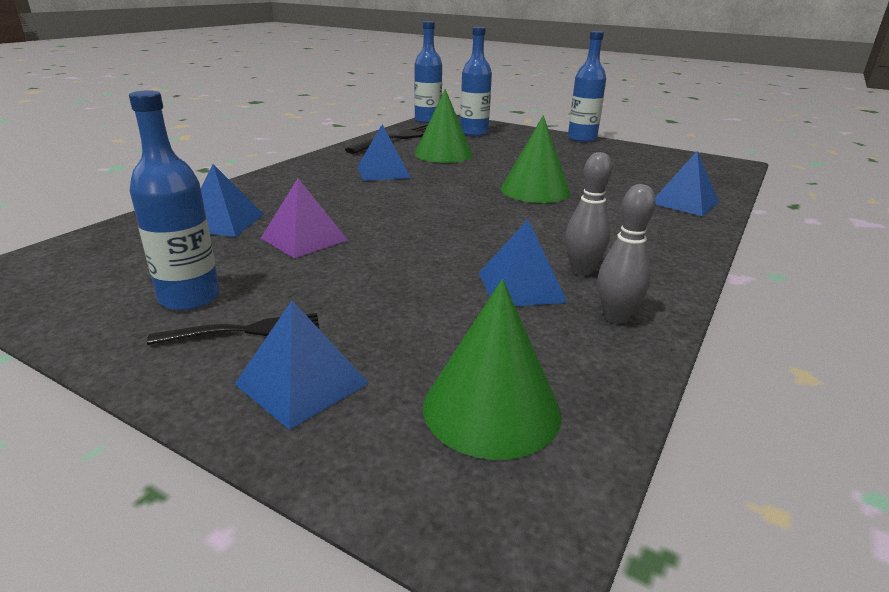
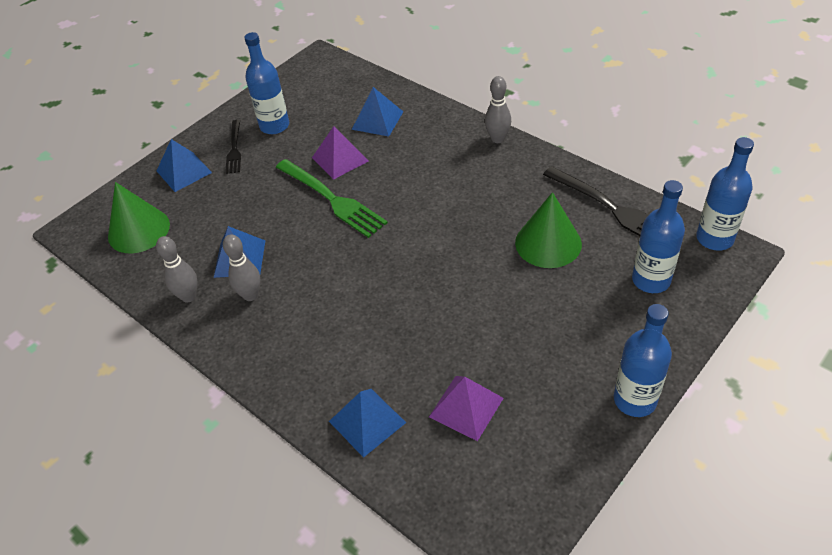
camera: 105 degrees right, 20 degrees up
(292, 168) = (497, 139): none -> grey bowling pin
(383, 172) = (485, 196): blue pyramid -> none
(389, 237) = (332, 199): none -> green fork
(535, 190) = (420, 301): green cone -> none
(633, 174) = (466, 407): none -> purple pyramid

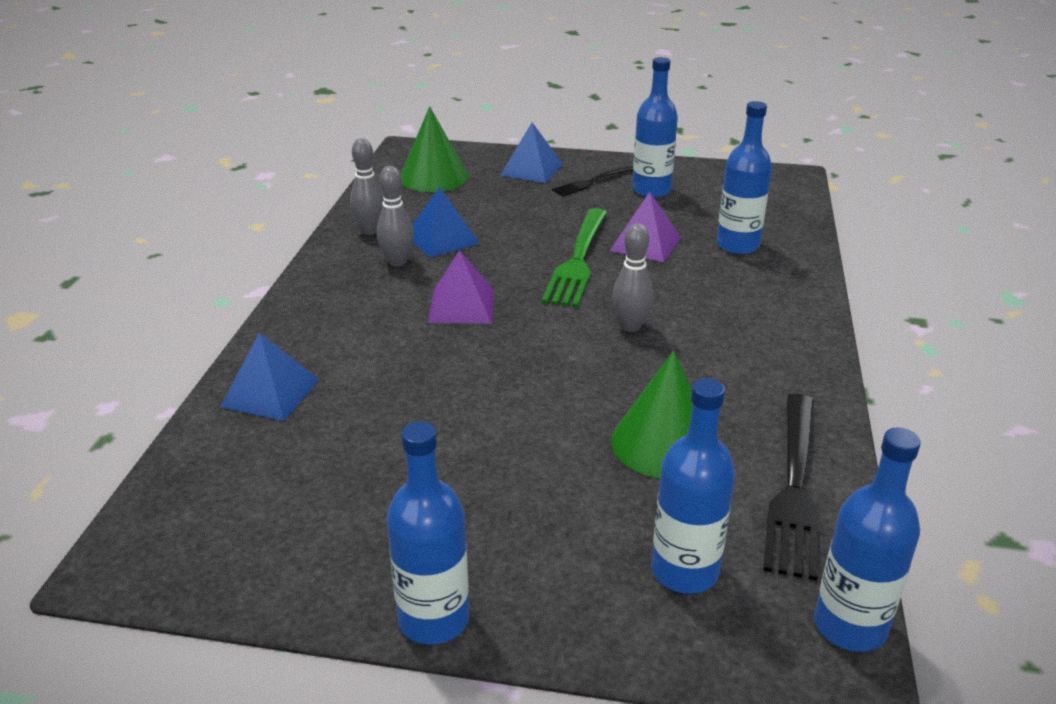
camera: 55 degrees right, 15 degrees down
(377, 120) = (737, 245): blue pyramid -> blue bottle
(466, 407) = (330, 459): purple pyramid -> purple pyramid (461, 306)
(497, 139) = (813, 339): grey bowling pin -> grey bowling pin (630, 326)

